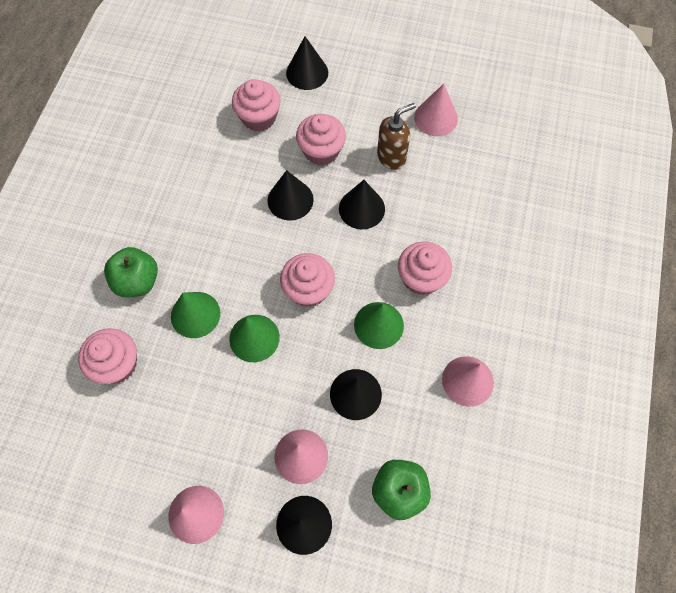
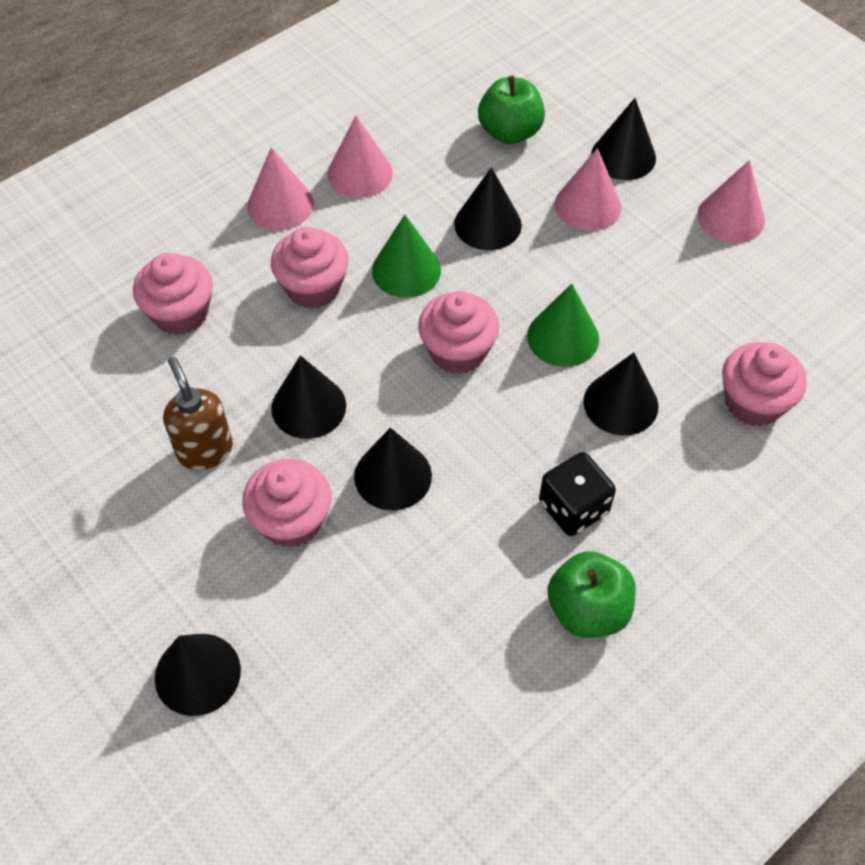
camera: 145 degrees left, 10 degrees down
(137, 281) = (677, 489): green apple -> green apple (587, 610)
(187, 238) = (573, 508): none -> black dice
(195, 314) = (620, 403): green cone -> black cone
(259, 117) = (339, 638): pink cupcake -> pink cupcake (180, 313)
(391, 157) = (205, 450): brown soap dispenser -> brown soap dispenser turned 60 degrees clockwise
(436, 118) = (89, 468): pink cone -> pink cone (280, 204)

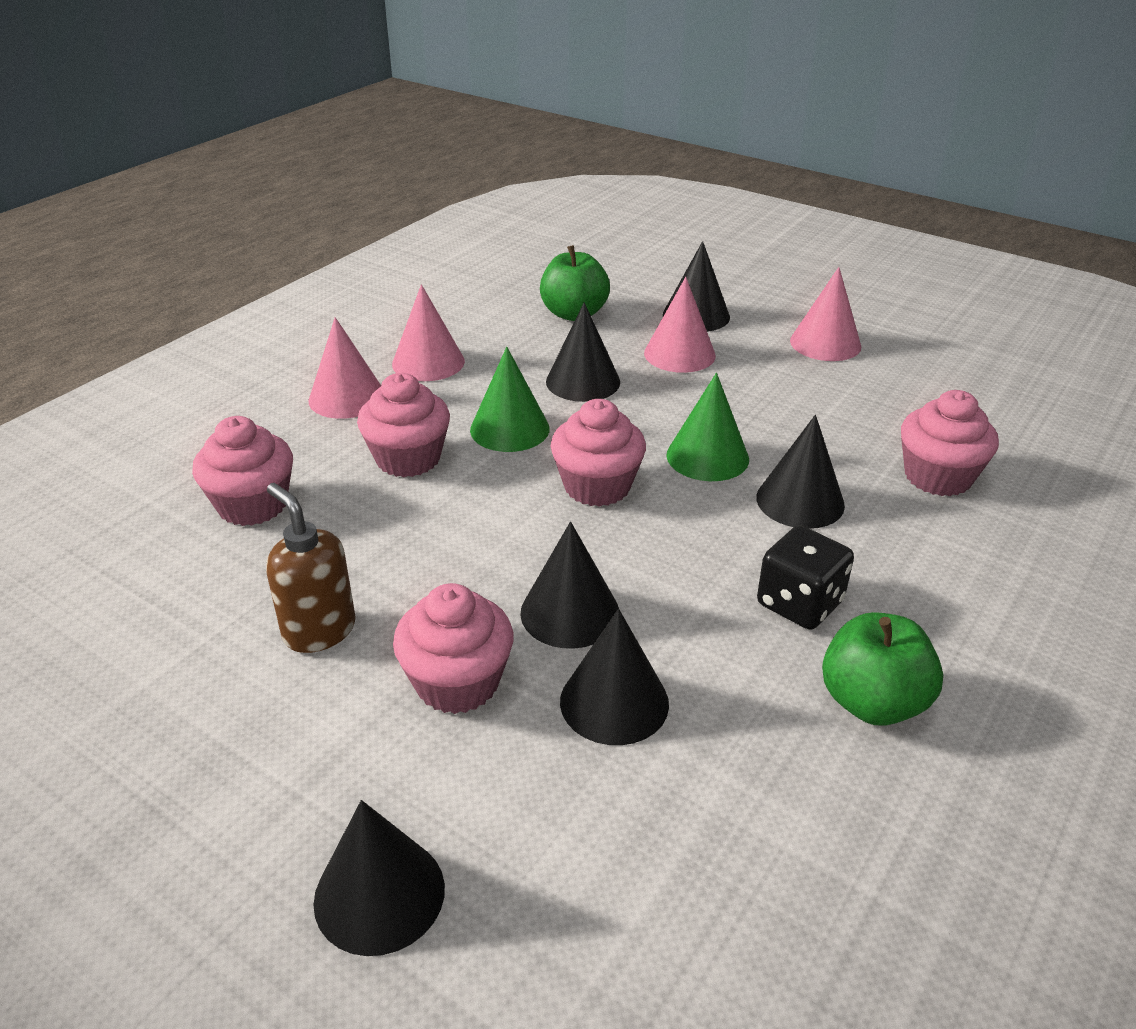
camera: 15 degrees left, 20 degrees down
(308, 406) = (440, 564): black cone -> black cone (614, 702)

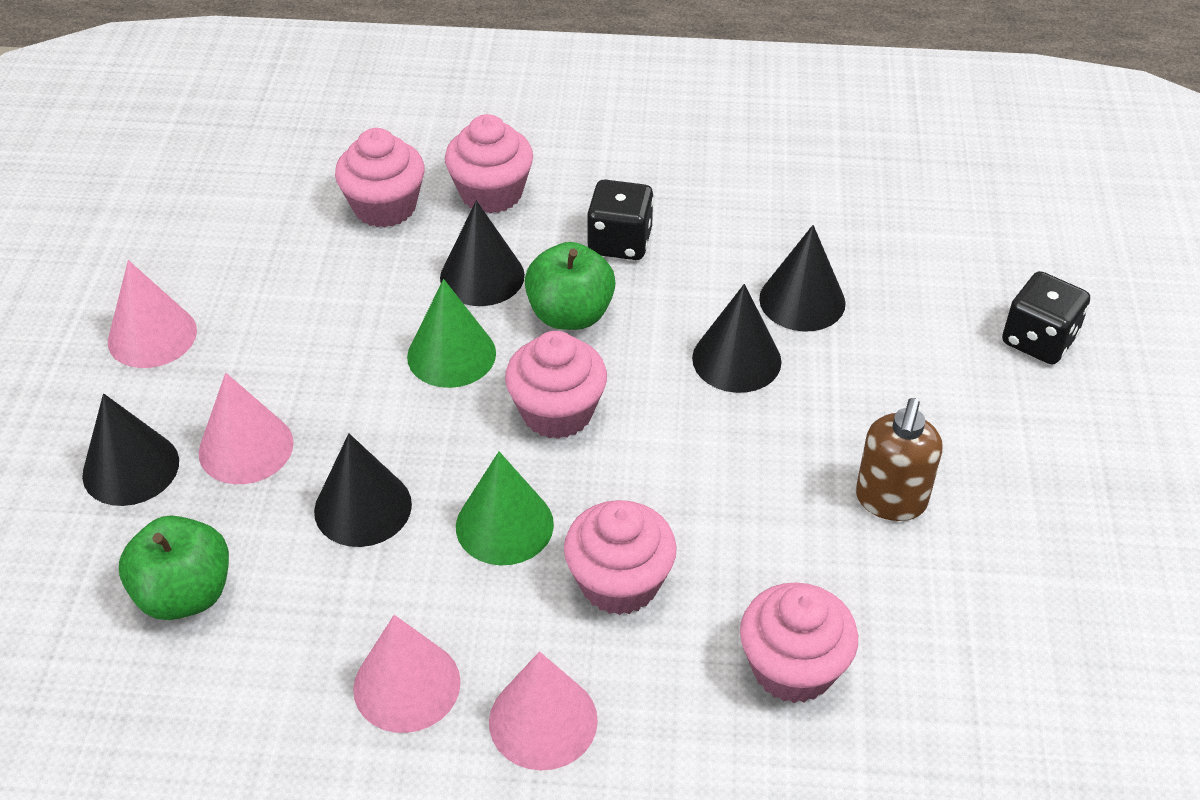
camera: 120 degrees left, 10 degrees up
(379, 894) = (1038, 340): black cone -> black dice
(457, 682) = (861, 388): pink cupcake -> pink cupcake (491, 193)
(872, 702) = (693, 186): green apple -> green apple (570, 314)

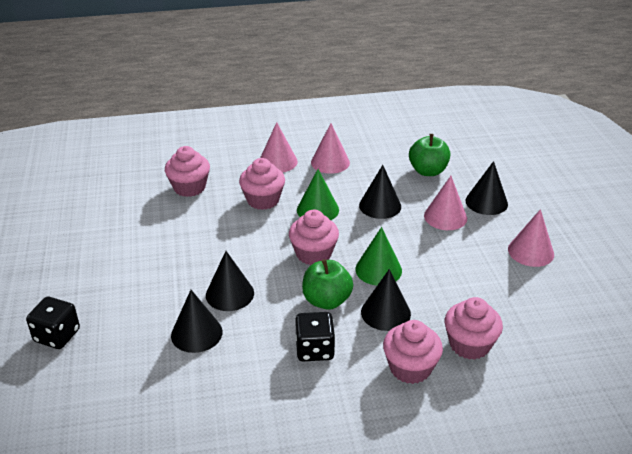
camera: 165 degrees right, 10 degrees down
(890, 501) = (148, 246): brown soap dispenser -> none

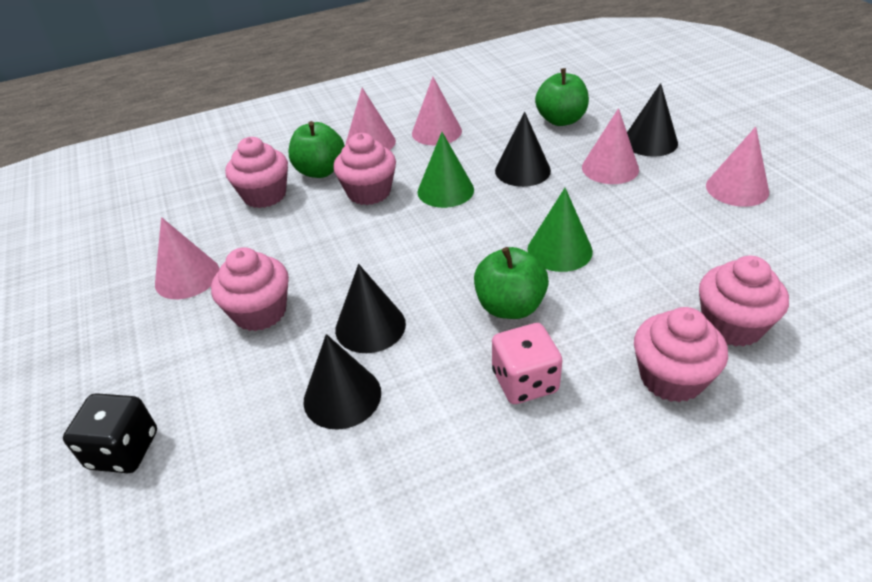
camera: 10 degrees left, 5 degrees up
(121, 236) = (187, 277): none -> pink cone
(234, 177) = (320, 171): none -> green apple
(313, 254) = (464, 247): pink cupcake -> pink cupcake (260, 312)
(314, 349) = (525, 381): black dice -> pink dice
(385, 313) = (597, 306): black cone -> none

